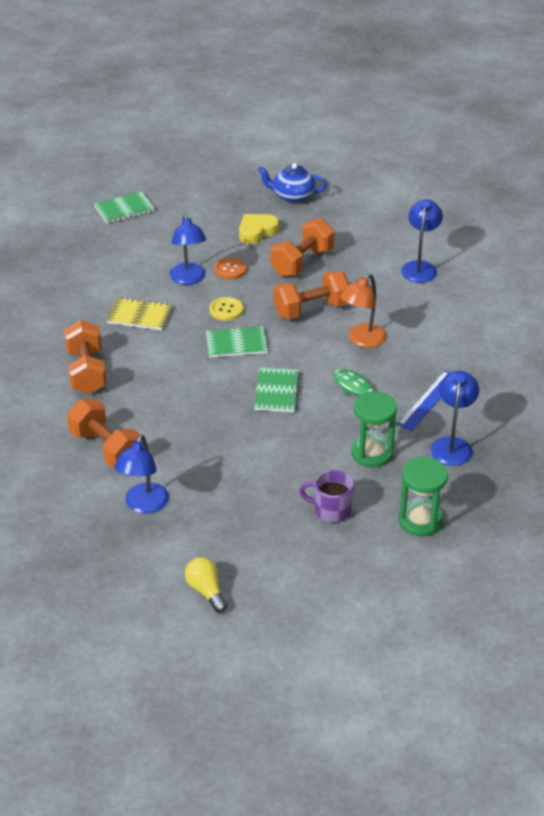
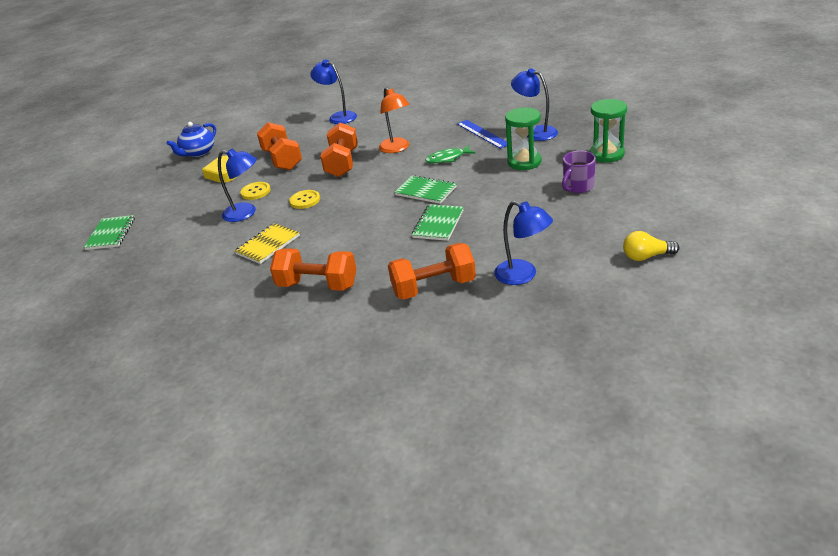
camera: 60 degrees left, 5 degrees down
(230, 269) = (255, 192): orange button -> yellow button
(236, 344) = (351, 201): green notebook -> green notebook (438, 224)

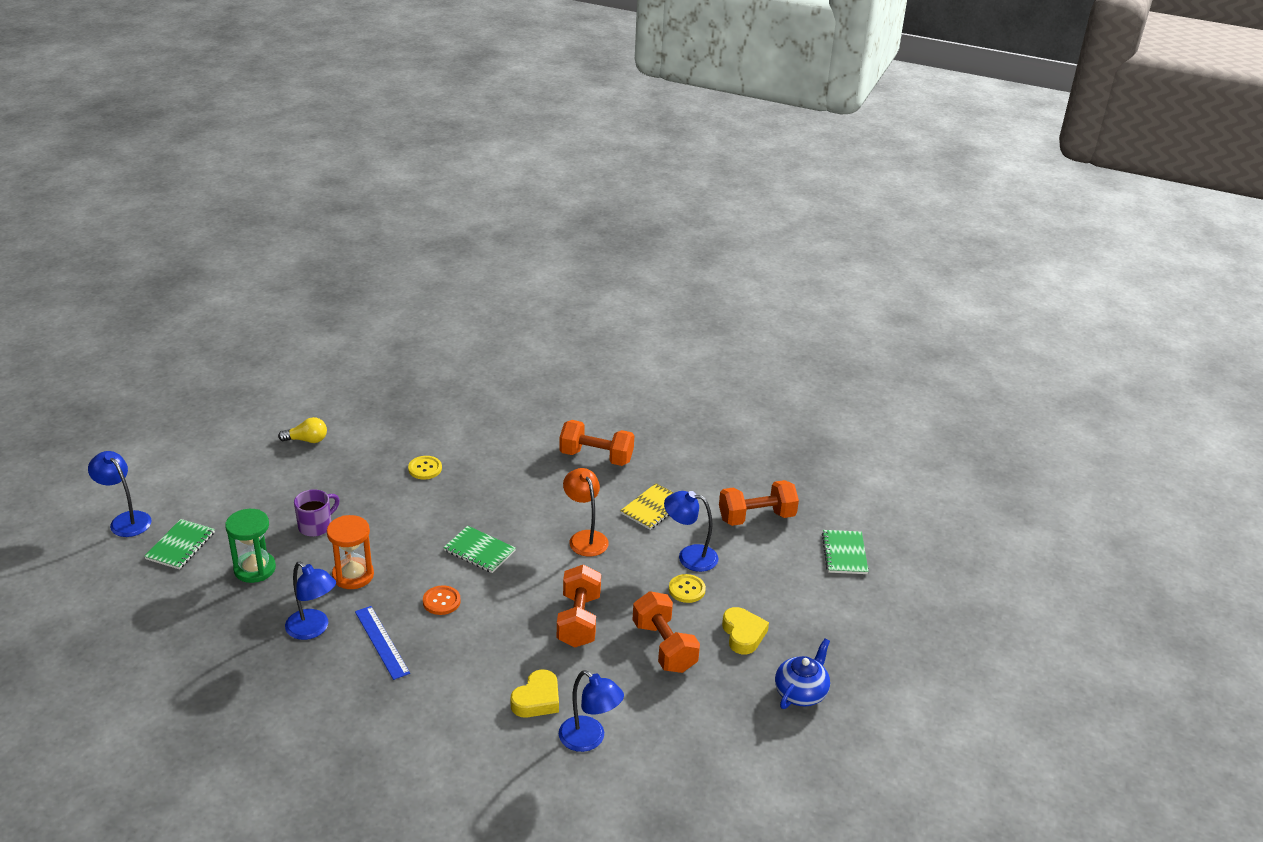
camera: 175 degrees right, 0 degrees up
(305, 200) = (621, 563): yellow button -> yellow button (425, 468)
(370, 126) = (537, 699): none -> yellow heart
(397, 148) = (503, 636): orange lamp -> orange lamp (585, 538)
(433, 287) = (494, 440): orange dumbbell -> orange dumbbell (756, 517)
(438, 224) = (475, 504): green notebook -> green notebook (180, 546)
(447, 158) = (441, 601): green fish -> orange button
(523, 275) = (416, 439): blue lamp -> blue lamp (126, 520)
(524, 162) = (353, 575): green hourglass -> orange hourglass

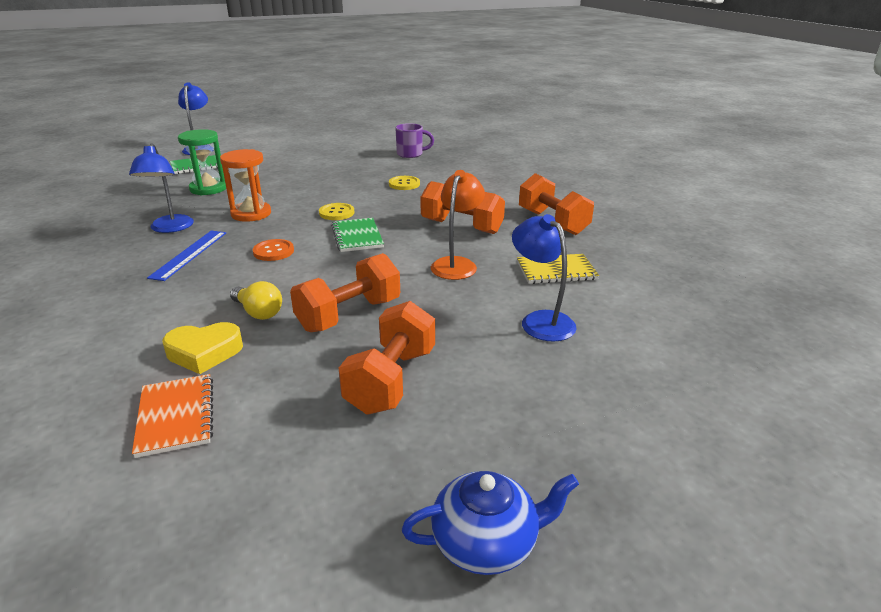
camera: 45 degrees right, 5 degrees down
(307, 440) = (357, 150): yellow light bulb -> yellow light bulb (258, 312)
(316, 526) = (282, 184): purple mug -> purple mug (410, 154)
(589, 739) = (176, 416): blue lamp -> orange notebook
(687, 589) = (495, 345): yellow button -> yellow button (336, 213)
(743, 634) = (500, 421): yellow heart -> none
(756, 517) = (671, 324): orange dumbbell -> orange dumbbell (461, 226)
(844, 553) = (766, 412): green notebook -> none

